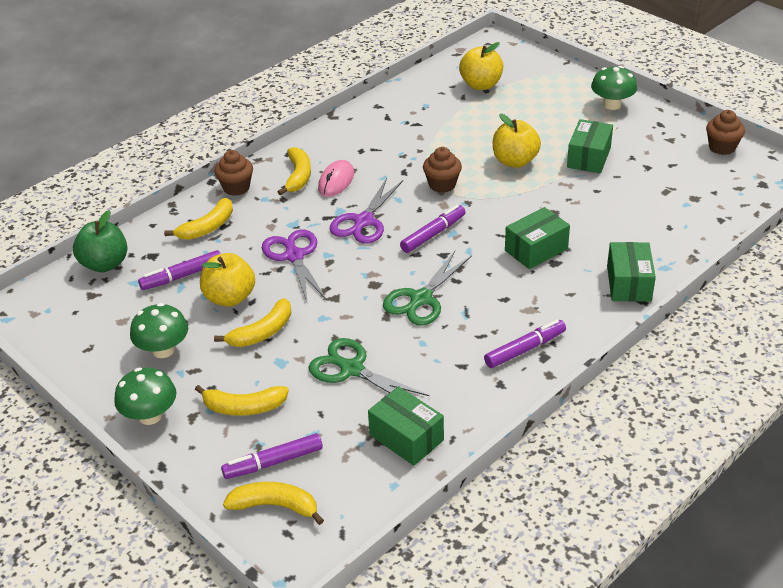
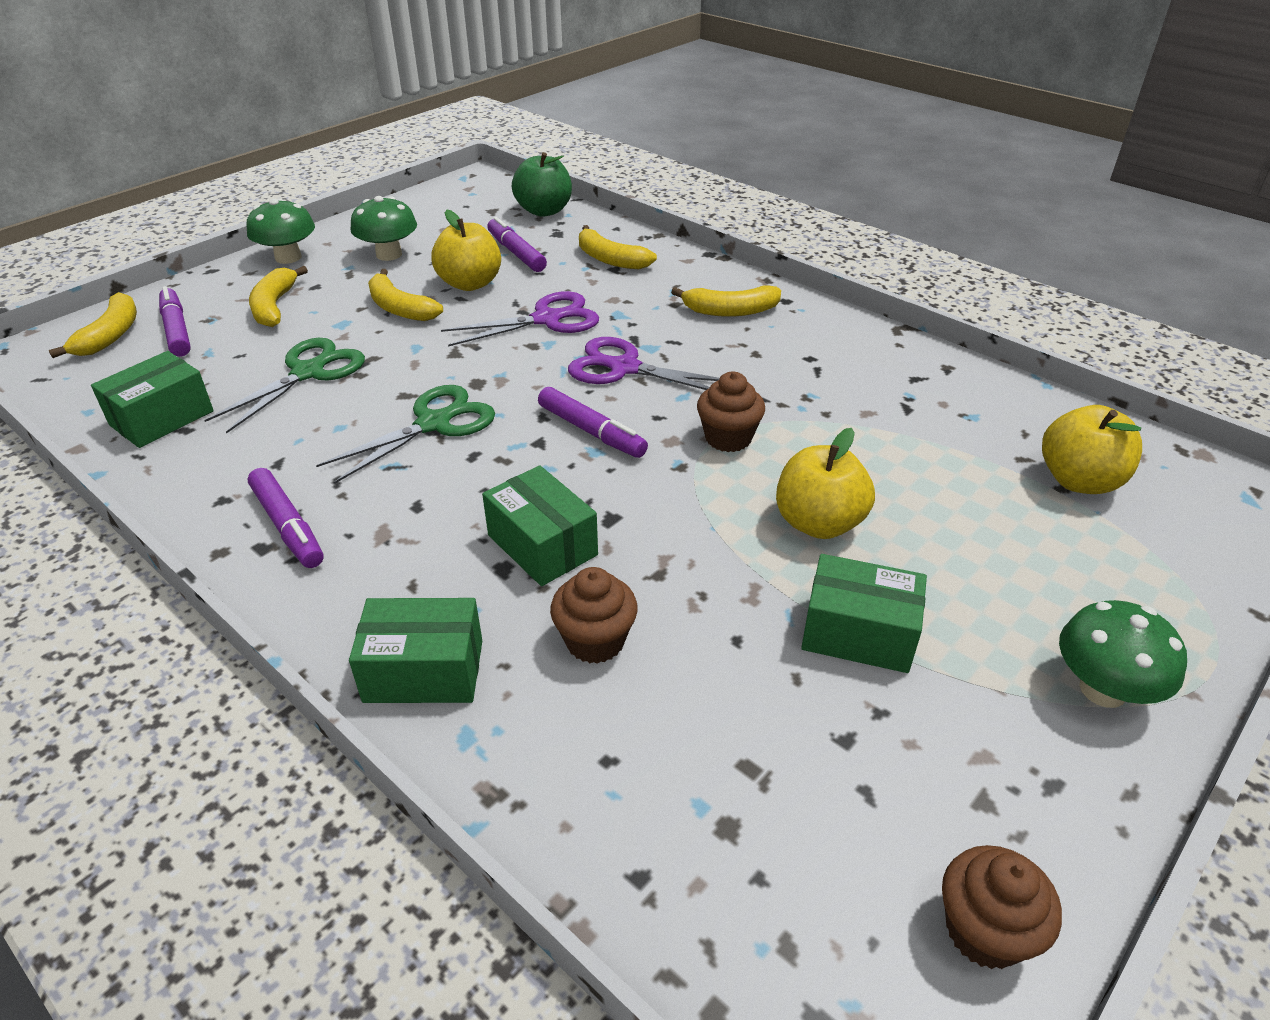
camera: 85 degrees right, 0 degrees up
(236, 188) = (697, 270): brown cupcake -> brown cupcake (595, 641)
(336, 181) = (723, 341): pink mouse -> none
(421, 299) = (434, 423): green scissors -> green scissors turned 105 degrees clockwise

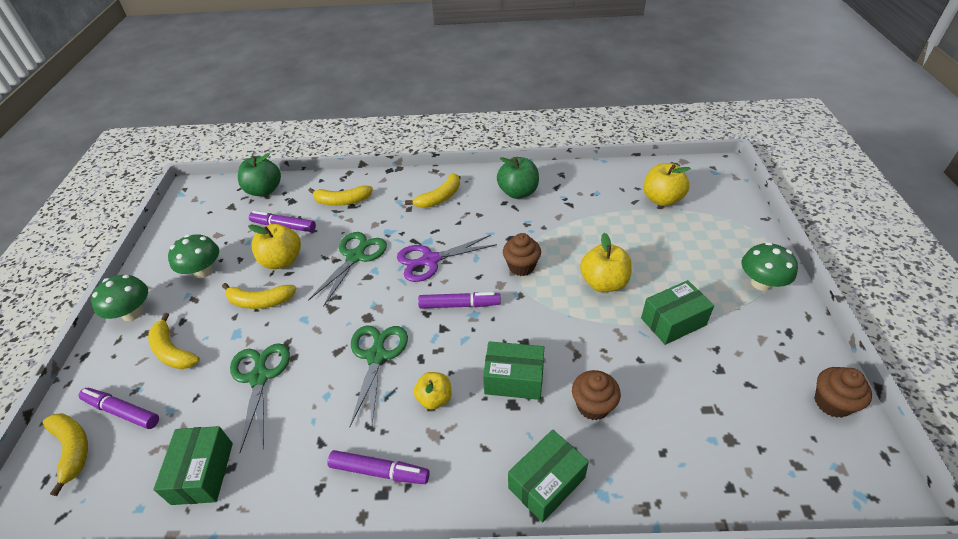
camera: 40 degrees left, 5 degrees up
(431, 502) = (434, 398): none -> yellow apple
(547, 319) = (355, 256): purple scissors -> green scissors
(847, 356) = (518, 192): none -> green apple

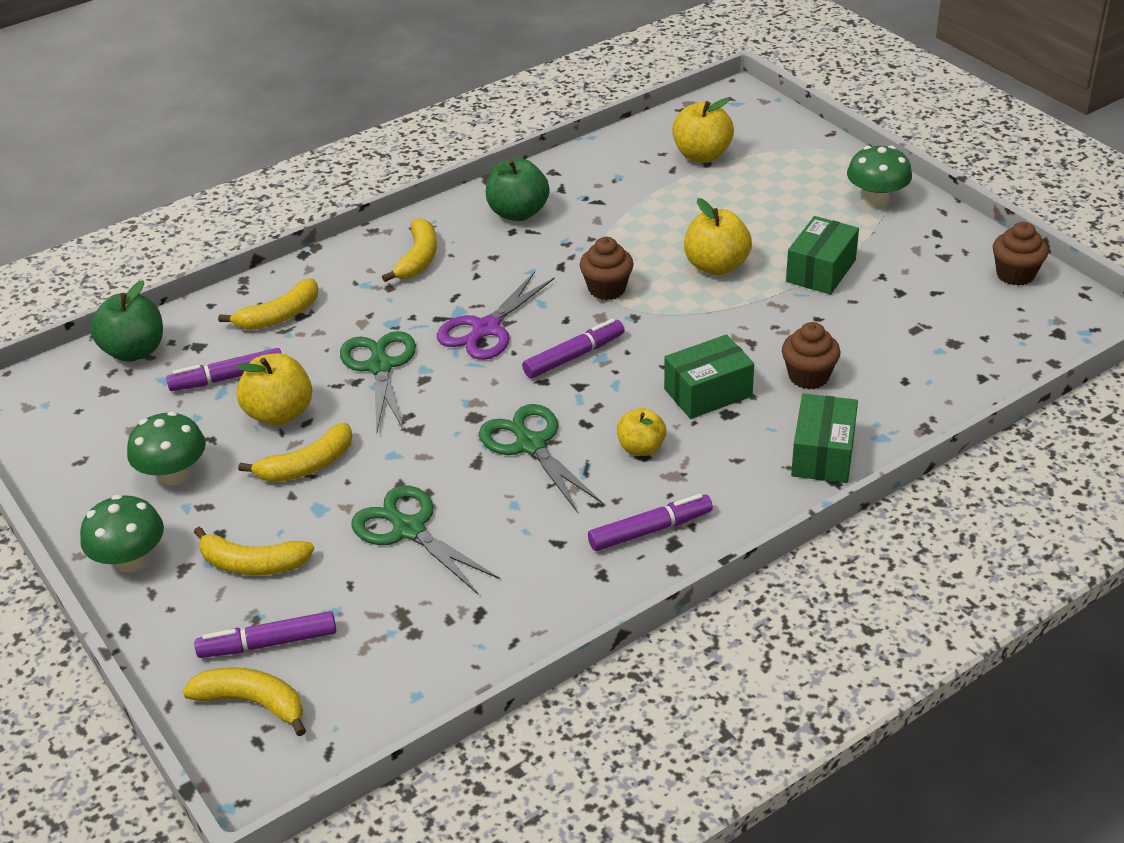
camera: 35 degrees left, 5 degrees down
(203, 473) = (452, 632): green box -> none

